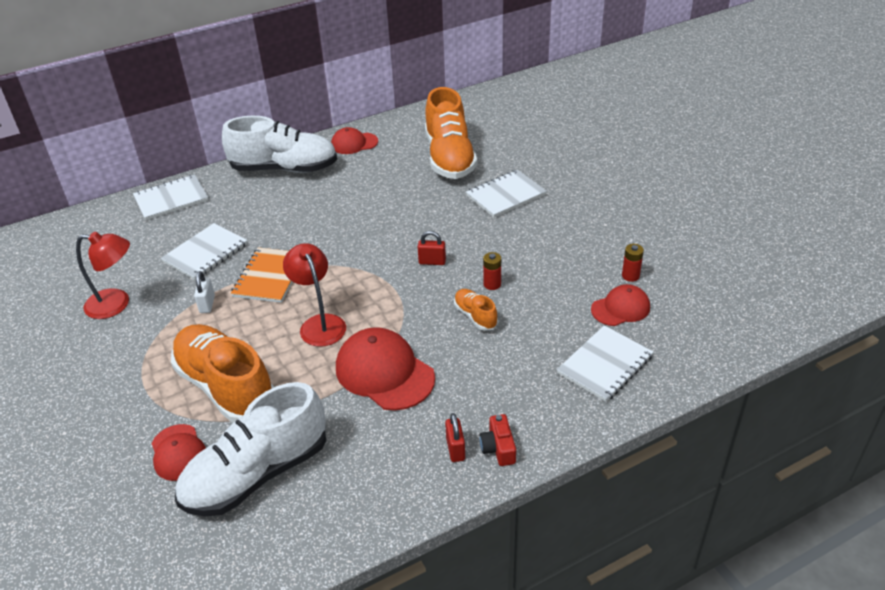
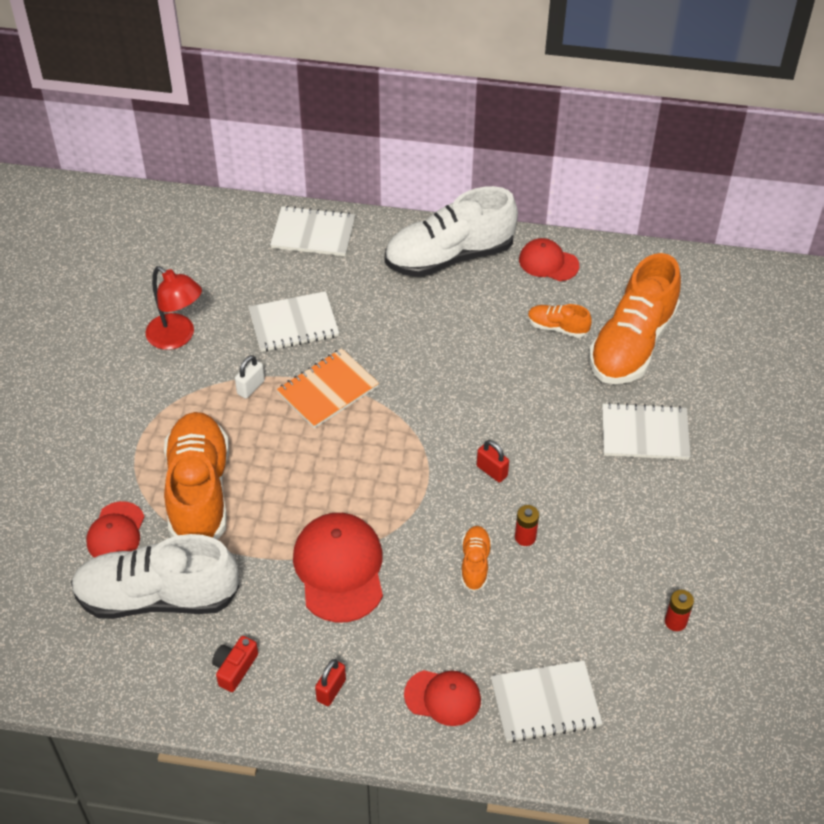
camera: 35 degrees right, 10 degrees up
(284, 169) = (449, 256): white shoe -> white shoe turned 120 degrees clockwise
(319, 323) = (328, 475): red lamp -> none
(394, 171) = (557, 327): none -> orange shoe
(498, 448) = (368, 716): red camera -> red camera (235, 668)
(620, 308) = (625, 652): red cap -> red cap (443, 697)

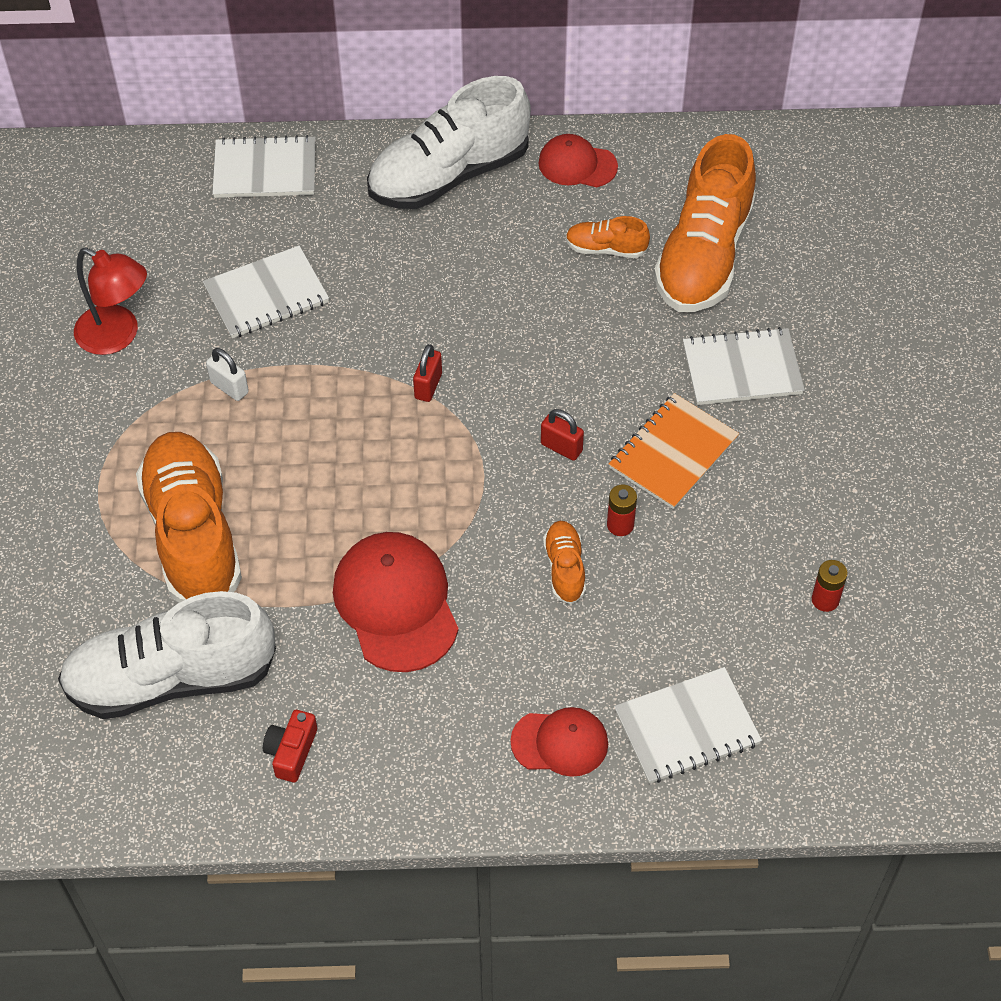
camera: 10 degrees left, 5 degrees up
(116, 532) = (97, 605): red cap -> none
(251, 387) = (229, 387): white padlock -> white padlock turned 75 degrees counterclockwise
(328, 390) = (330, 375): orange notebook -> orange notebook (673, 453)
(331, 690) = (419, 758): red padlock -> red padlock (428, 386)

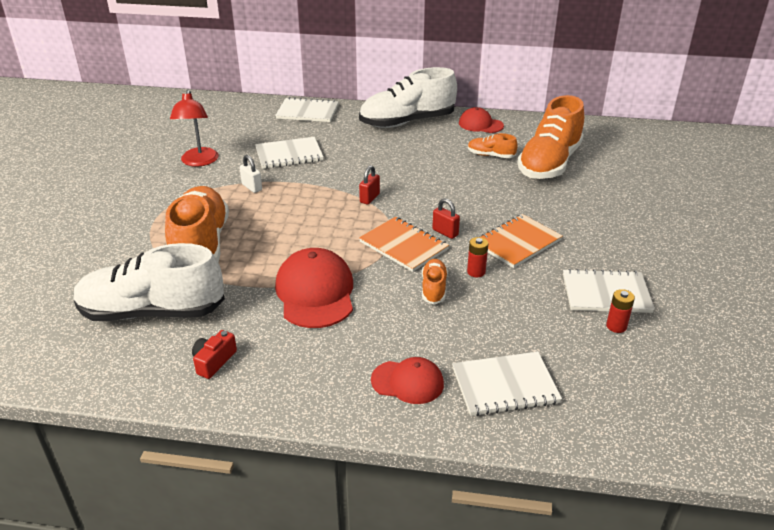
camera: 10 degrees right, 20 degrees down
(118, 336) = (199, 162): red lamp -> red lamp turned 45 degrees clockwise
(504, 486) = (403, 245): none -> orange notebook
(742, 369) = (567, 210): white notebook -> white notebook (606, 293)

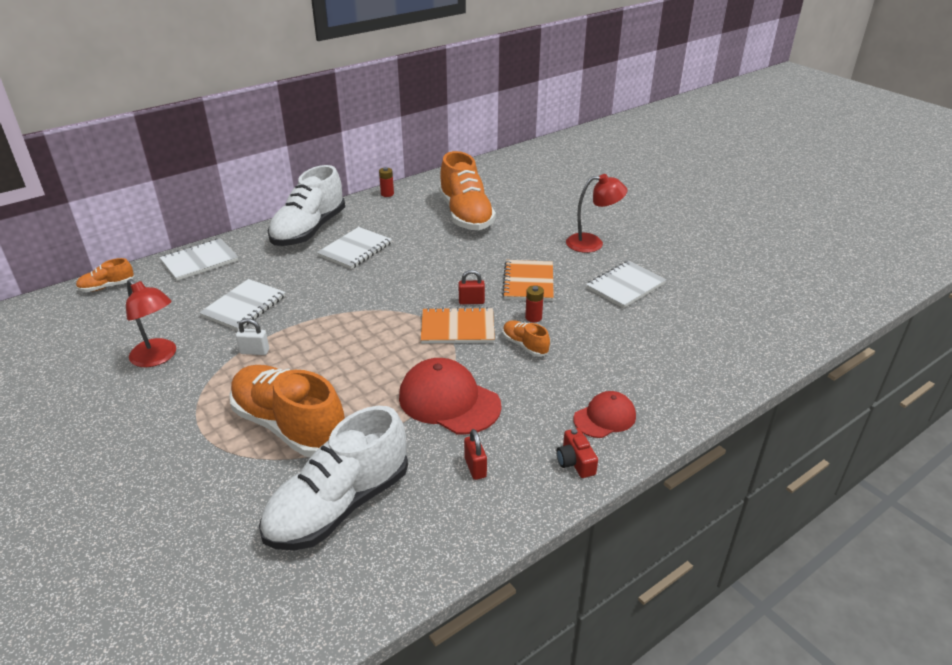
camera: 45 degrees left, 0 degrees up
(214, 361) = (456, 503): red camera -> red camera (575, 462)
(369, 198) = (375, 306): red padlock -> red padlock (475, 468)
(480, 124) = (372, 207): red cap -> none
(490, 155) = (416, 228): orange shoe -> orange shoe (107, 287)
(505, 386) = (658, 379): white notebook -> white notebook (355, 249)
(616, 326) = (659, 303): red battery -> red battery (387, 194)
(634, 241) = (592, 243): none -> red lamp

